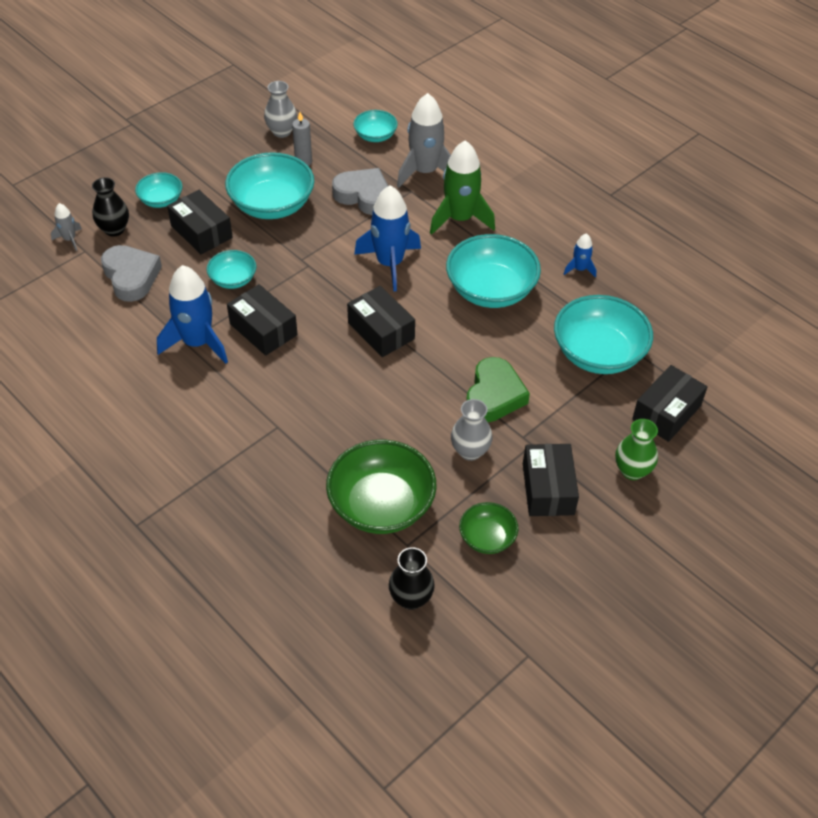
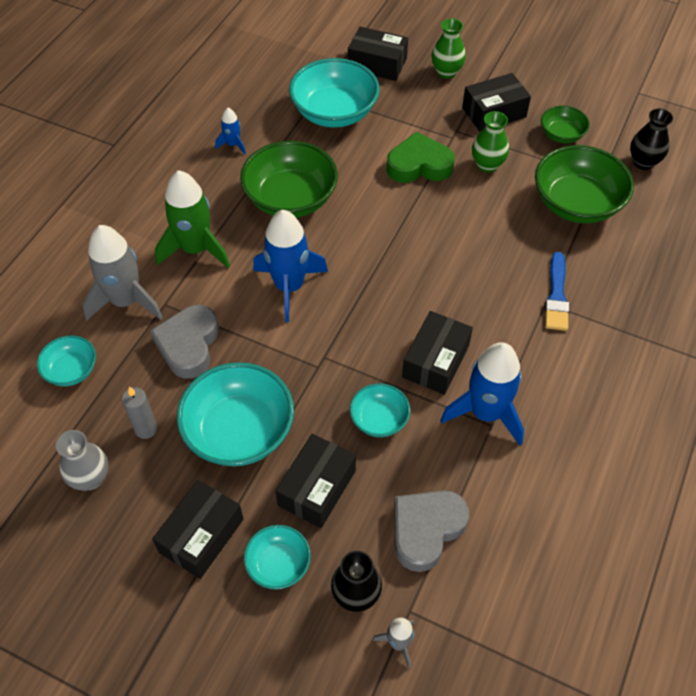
camera: 110 degrees left, 5 degrees up
(280, 438) = (556, 296): none -> blue brush
(381, 331) = (386, 264): black box -> black box (201, 535)
(470, 451) = (487, 165): grey vase -> green vase
(491, 290) = (290, 199): turquoise bowl -> green bowl

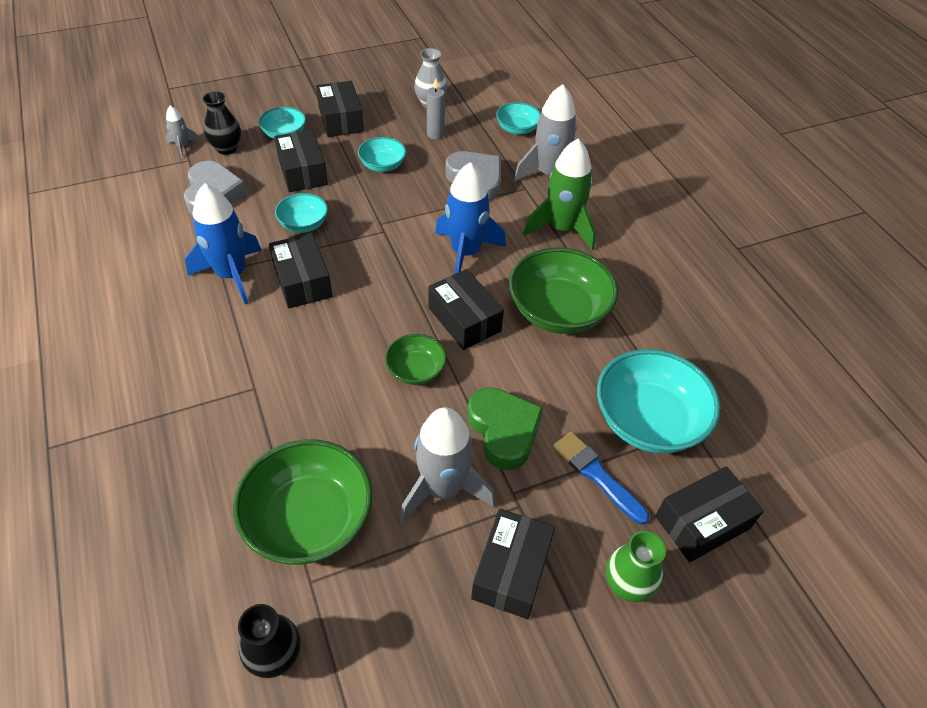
camera: 130 degrees right, 5 degrees down
(233, 145) = (668, 318): blue rocket -> none
(239, 431) = (383, 165): turquoise bowl -> turquoise bowl, size x0.53
(357, 240) = (464, 319): none -> black box
(419, 165) = (504, 431): green heart -> green heart turned 60 degrees counterclockwise
(487, 165) = (443, 489): green vase -> grey rocket
(556, 296) = (249, 401): blue brush -> blue brush (596, 475)
(561, 135) = (407, 609): green bowl -> green bowl (416, 370)

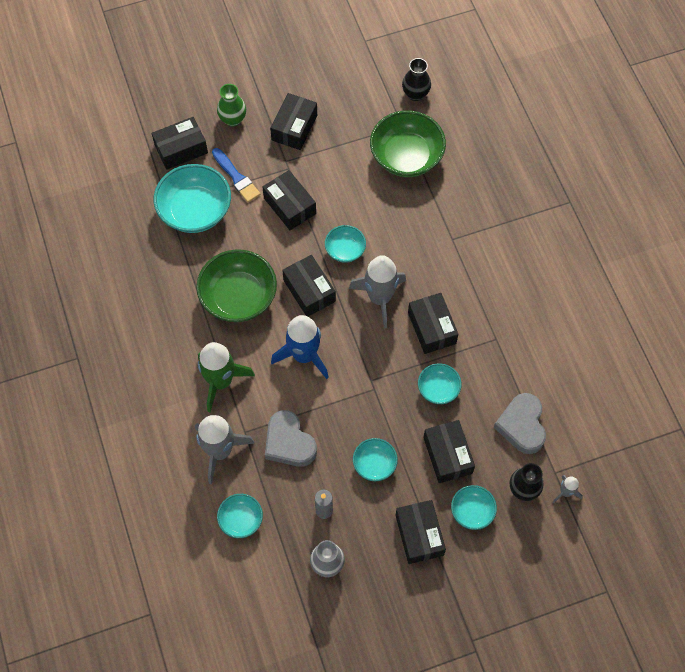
camera: 175 degrees left, 15 degrees up
(231, 275) = (487, 335): blue rocket -> none
(416, 370) = (345, 250): green bowl -> turquoise bowl
(443, 489) = (329, 171): grey rocket -> grey rocket (379, 298)
(504, 431) = (289, 206): green heart -> black box

